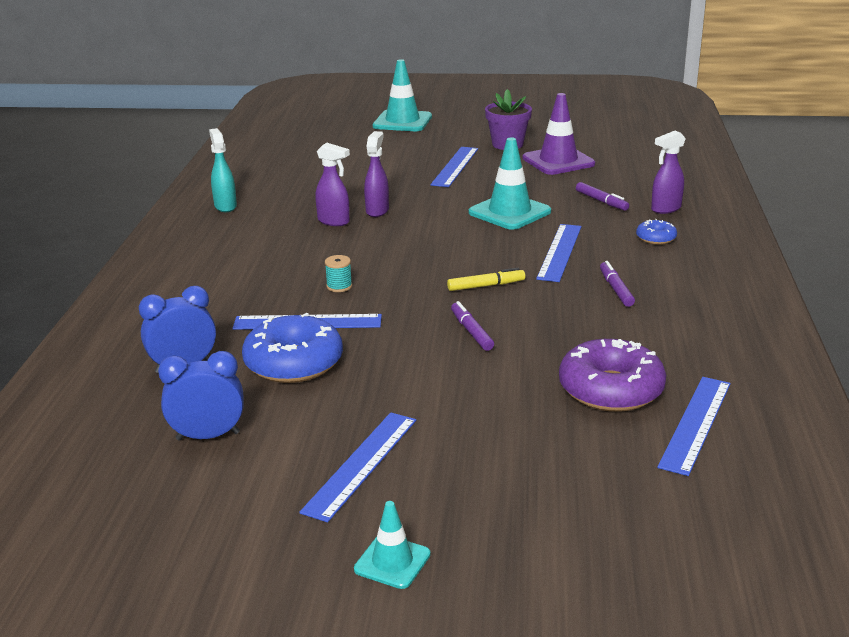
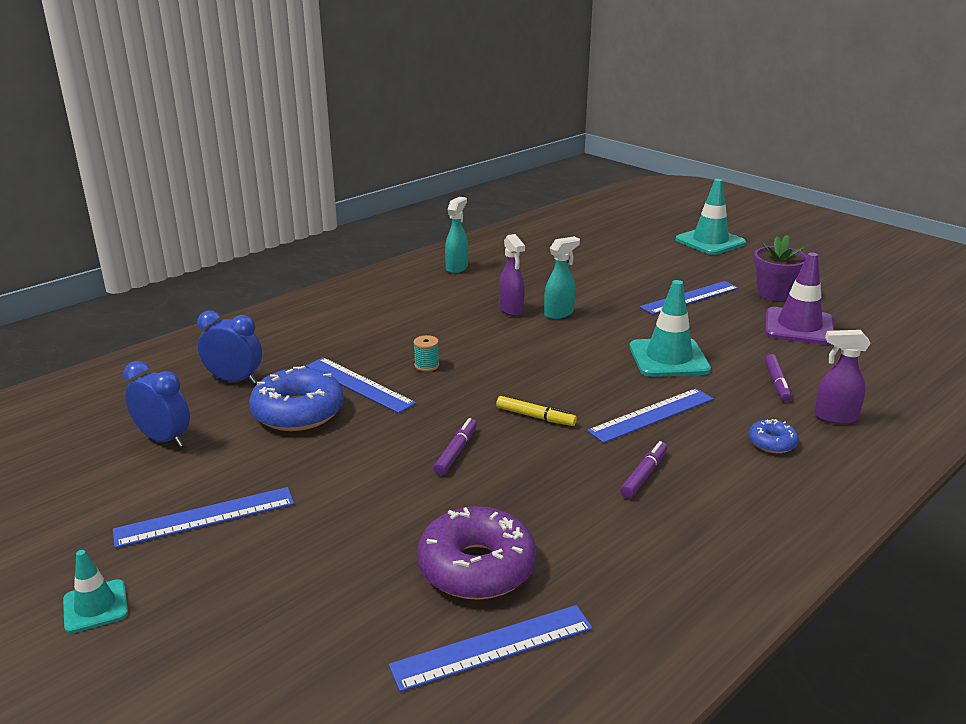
camera: 40 degrees right, 0 degrees up
(377, 211) = (559, 313): purple spray bottle -> turquoise spray bottle

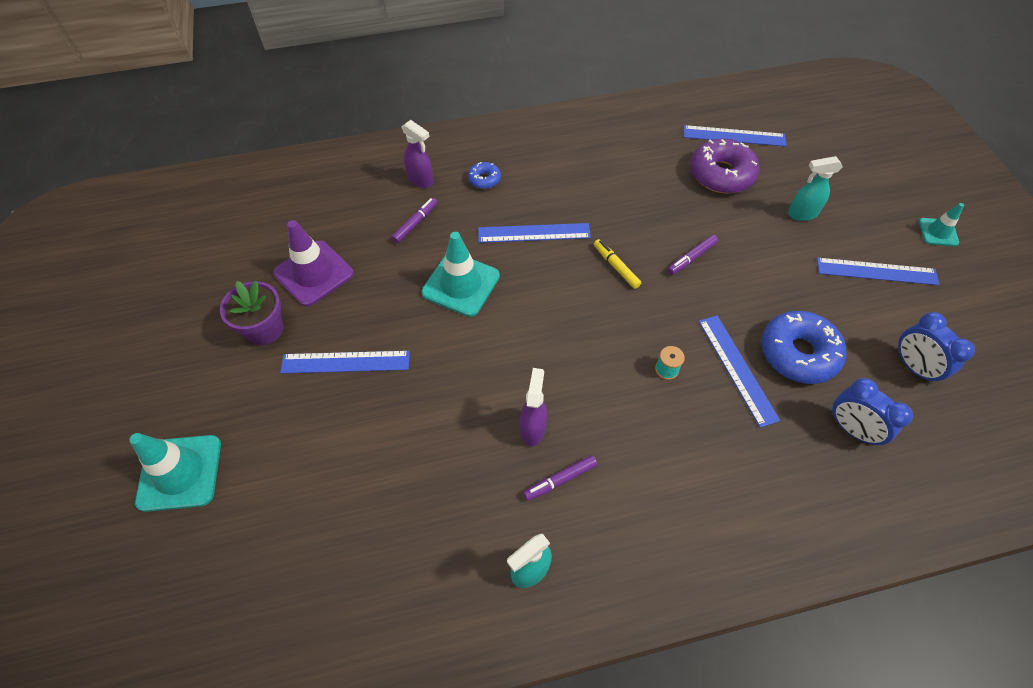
camera: 150 degrees left, 30 degrees up
(559, 313) = (491, 397): turquoise spray bottle -> turquoise spray bottle (801, 214)
(644, 475) = (585, 190): purple marker -> purple marker (560, 480)

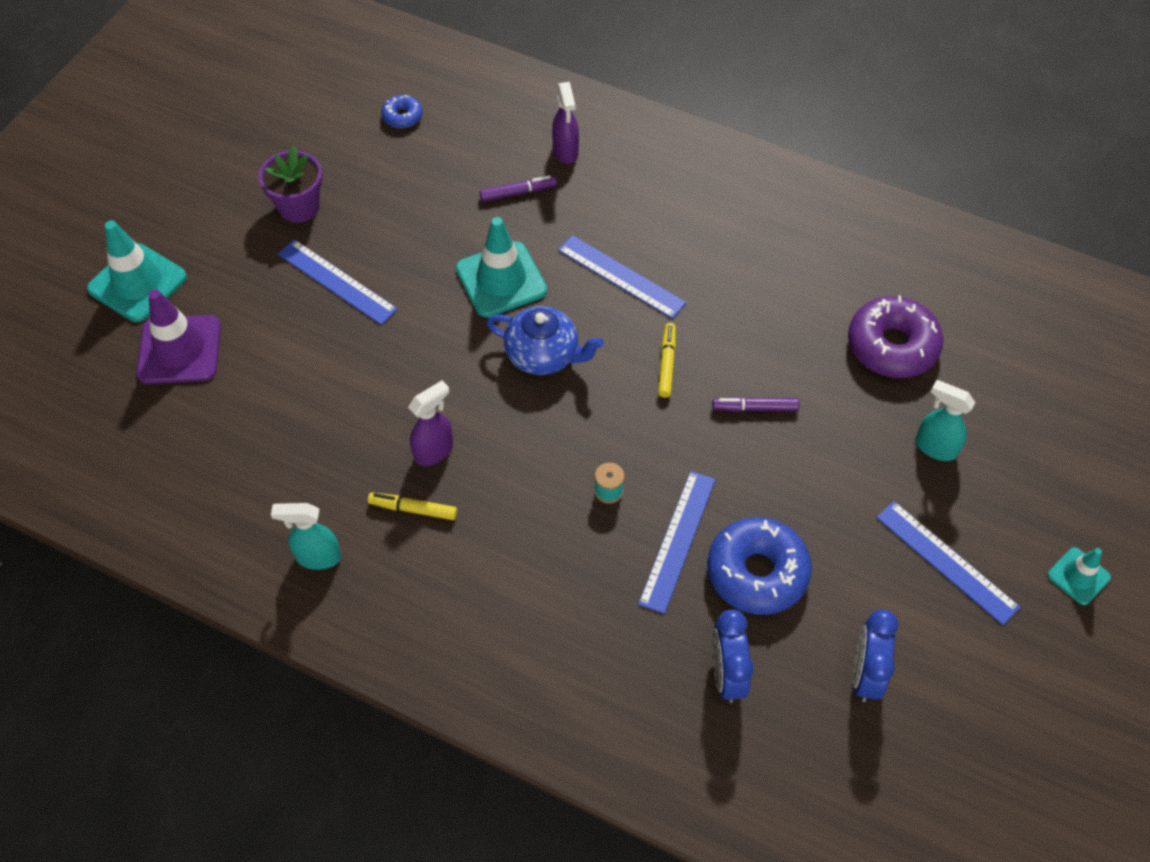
camera: 40 degrees right, 0 degrees up
(314, 273) = (383, 182): purple traffic cone -> purple traffic cone (179, 350)
(484, 179) = (629, 190): blue donut -> blue donut (402, 116)
(538, 313) = (543, 355): none -> blue teapot
(560, 480) = (413, 509): purple marker -> yellow marker
(734, 136) = (959, 314): blue ruler -> none

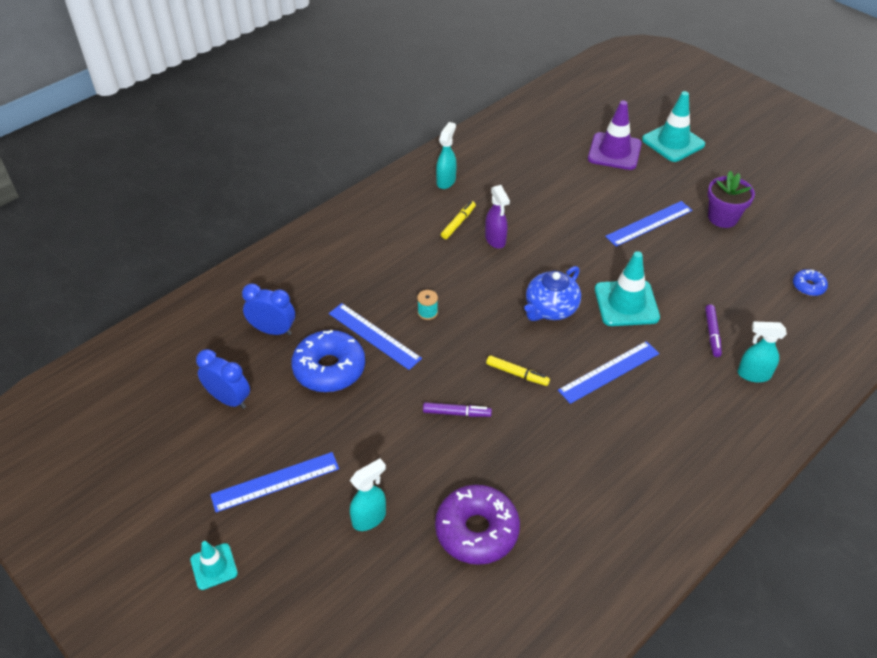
camera: 110 degrees right, 10 degrees down
(565, 151) = (753, 374): purple spray bottle -> turquoise spray bottle
(754, 408) = (457, 413): purple marker -> purple marker turned 75 degrees clockwise

